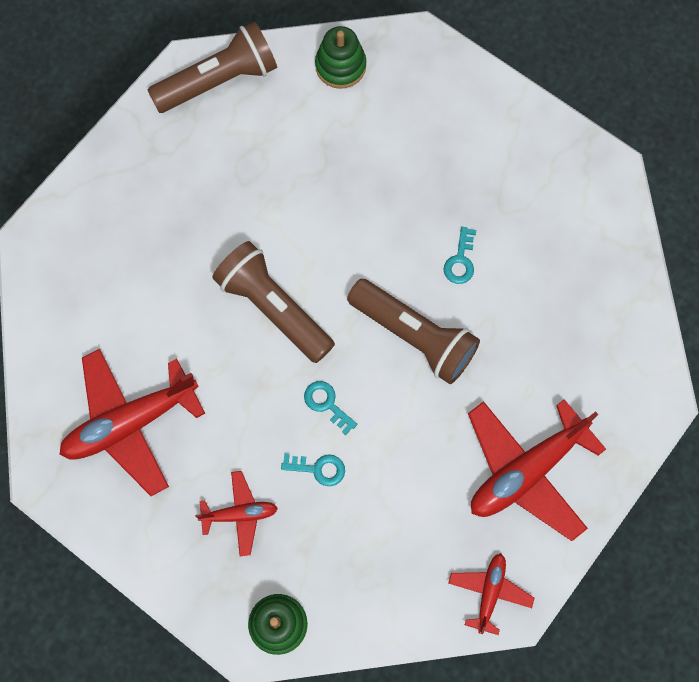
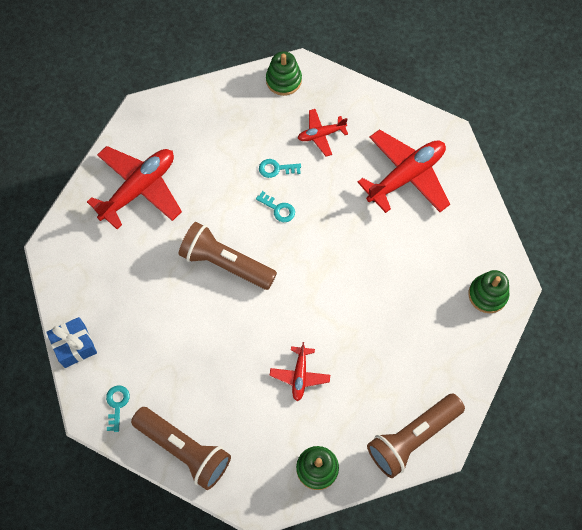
camera: 170 degrees right, 5 degrees down
(71, 234) = (487, 295): none -> green stacking toy
(273, 308) = (328, 266): brown flashlight -> brown flashlight (184, 449)
(460, 261) = (199, 322): turquoise key -> turquoise key (117, 404)
(489, 592) = (156, 116): red plane -> red plane (300, 375)
(628, 257) = (74, 346): none -> blue gift

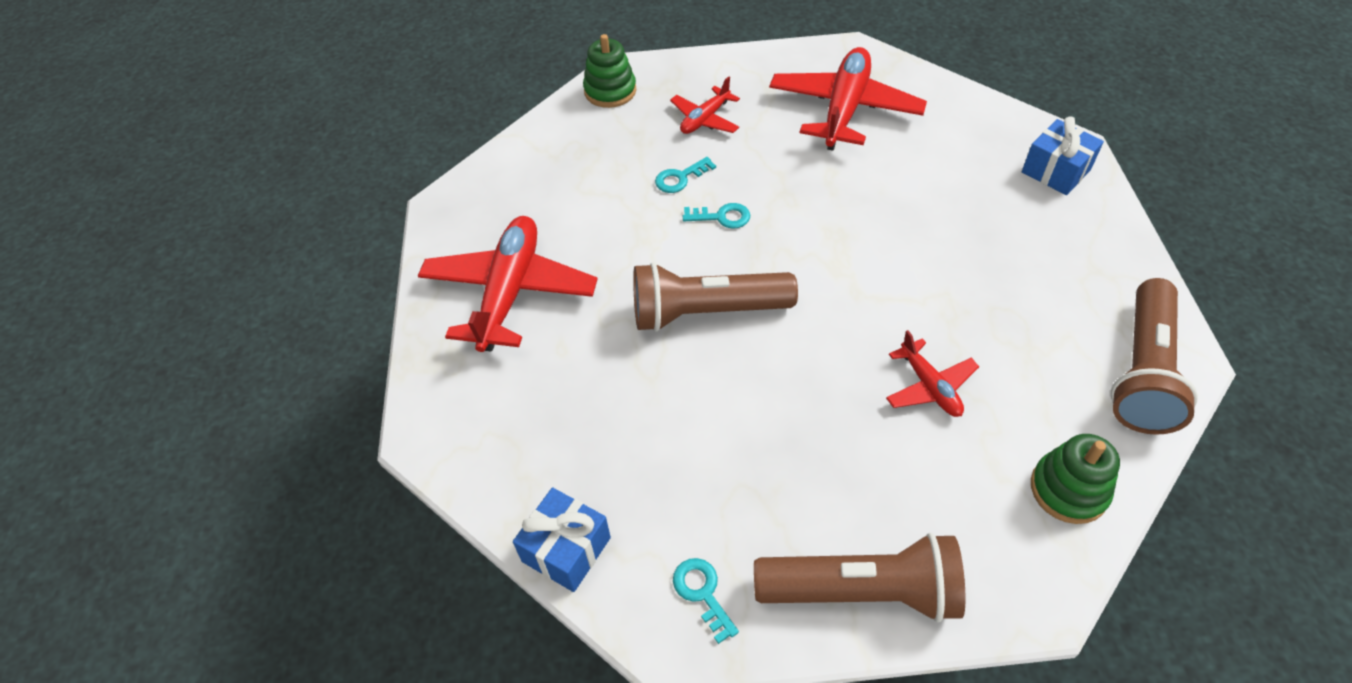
camera: 30 degrees left, 15 degrees down
(487, 295) = (1055, 171): green stacking toy -> blue gift

